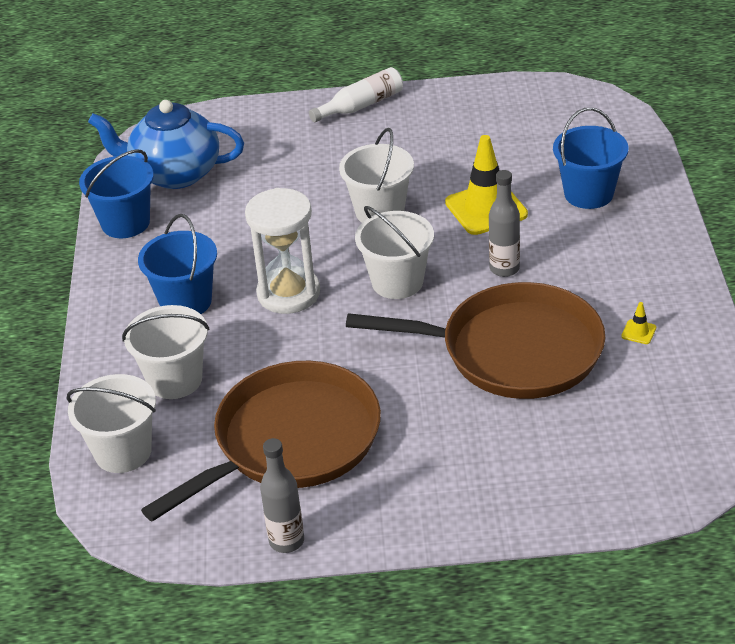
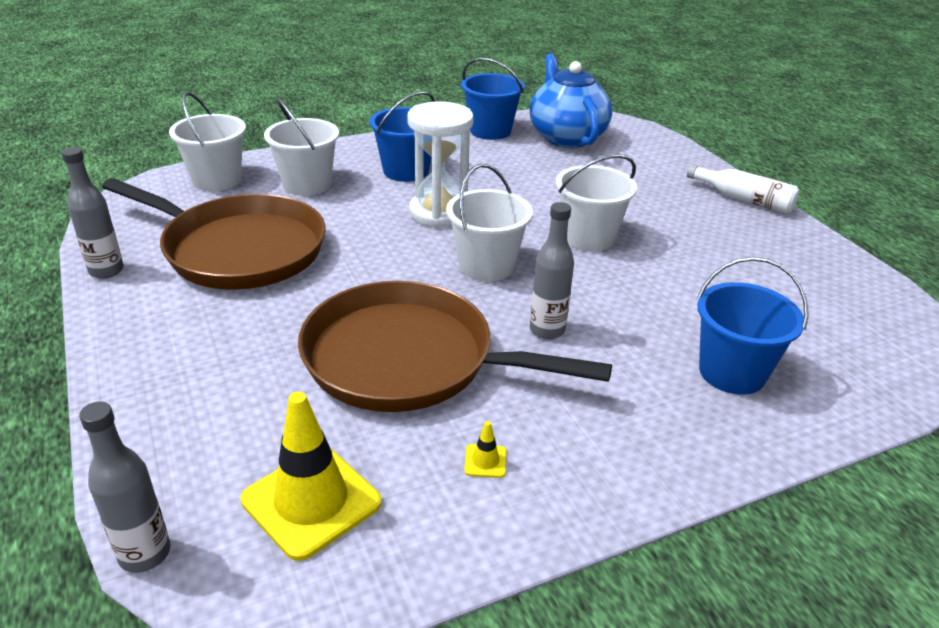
camera: 65 degrees right, 5 degrees down
(486, 209) = (642, 300): yellow traffic cone -> yellow traffic cone (311, 501)
(512, 351) = (408, 359): brown pan -> brown pan turned 120 degrees clockwise
(676, 506) = (145, 554): none -> grey bottle

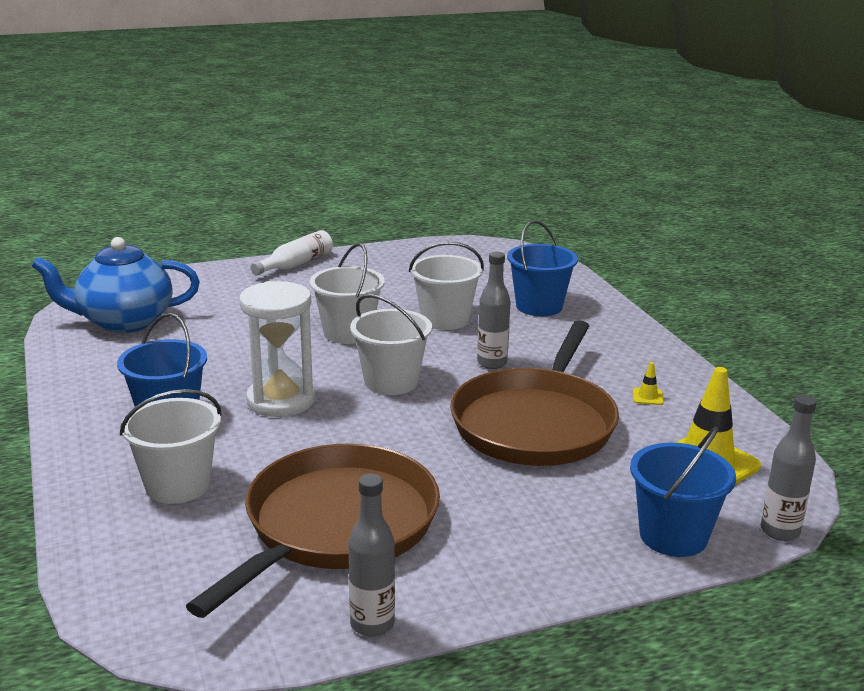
camera: 85 degrees left, 10 degrees down
(217, 180) = (133, 561): white bucket -> white bucket (445, 319)
(490, 131) = (80, 361): blue bucket -> blue bucket (673, 536)

